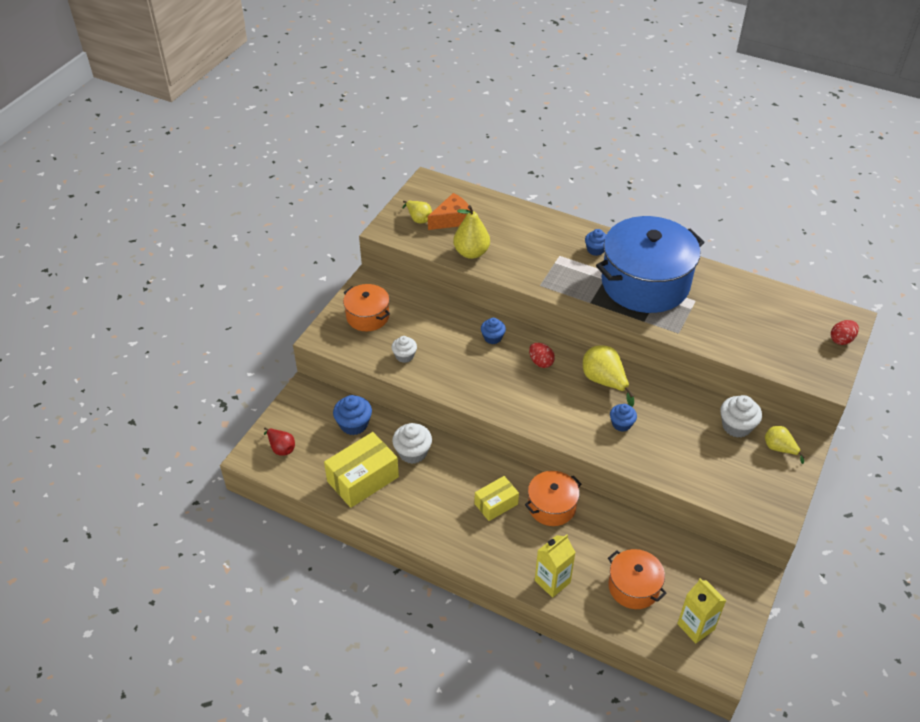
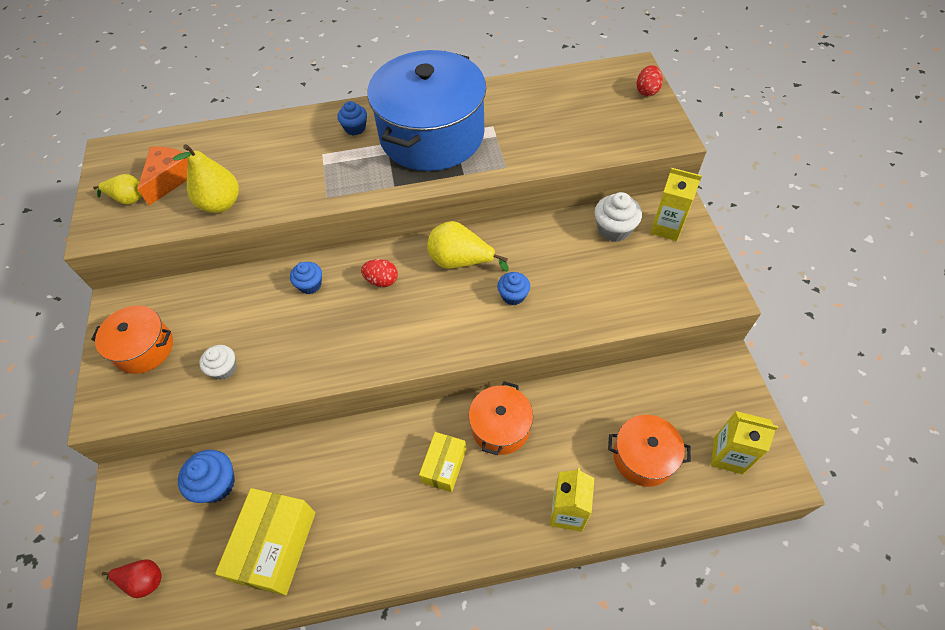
camera: 35 degrees left, 10 degrees up
(412, 452) = (310, 470): white cupcake -> none
(779, 449) = (666, 227): yellow pear -> yellow carton

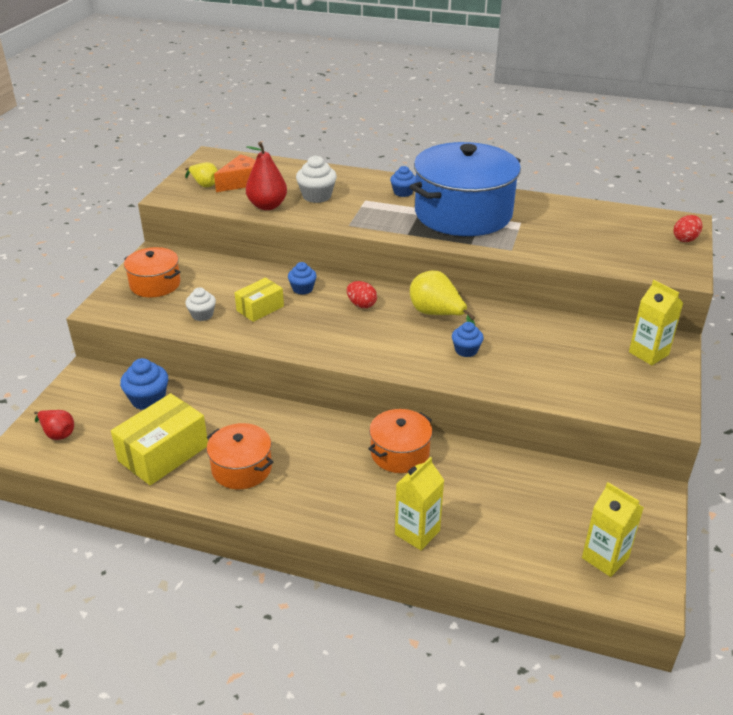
camera: 25 degrees right, 20 degrees down
(221, 204) = (267, 206): yellow pear -> red pear
(444, 466) = (332, 459): yellow box -> yellow box (260, 308)
(614, 229) = (595, 338): white cupcake -> white cupcake (317, 196)
(643, 457) = (518, 525): orange pot -> orange pot (242, 468)

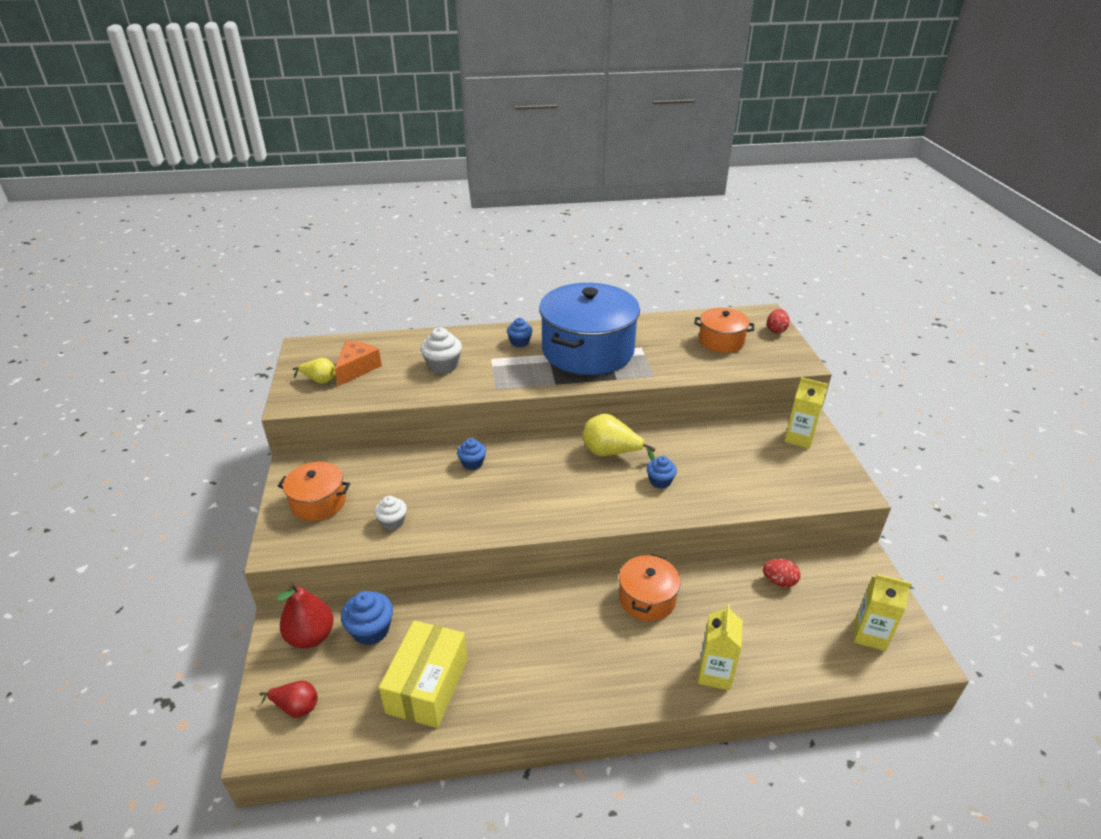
camera: 25 degrees left, 0 degrees up
(242, 468) = (516, 671): orange pot -> orange pot (721, 341)
(260, 308) = (446, 497): yellow box -> none
(267, 206) = (402, 388): red pear -> red pear (311, 636)
(361, 305) = (538, 463): red egg -> red egg (779, 581)

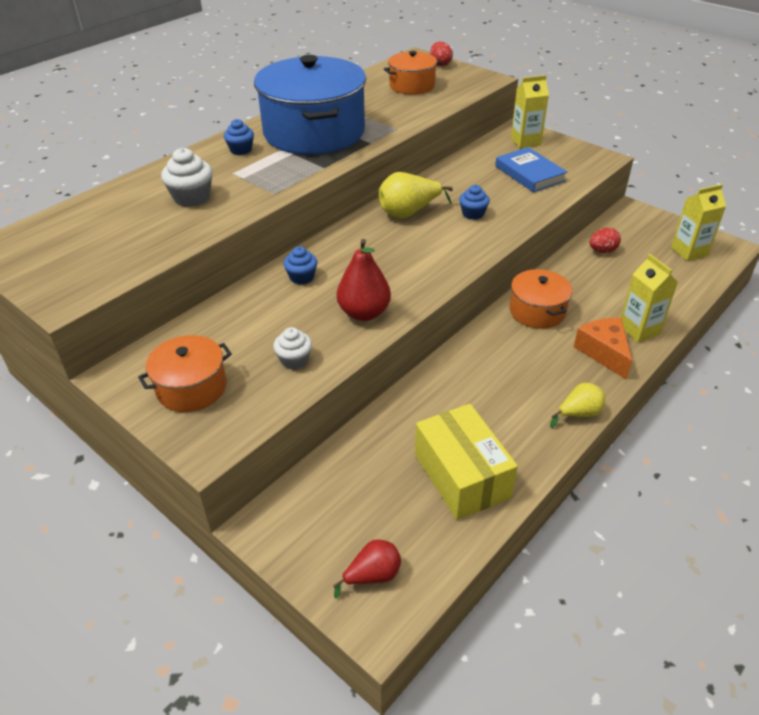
camera: 40 degrees left, 5 degrees up
(311, 636) = (305, 515): red pear -> red pear (364, 313)
(319, 380) = (67, 267): yellow pear -> yellow pear (578, 414)
(357, 368) = (97, 239): orange cheese -> orange cheese (603, 352)
(371, 630) = (356, 472): blue cupcake -> none
(760, 470) = (529, 173): none -> blue book

